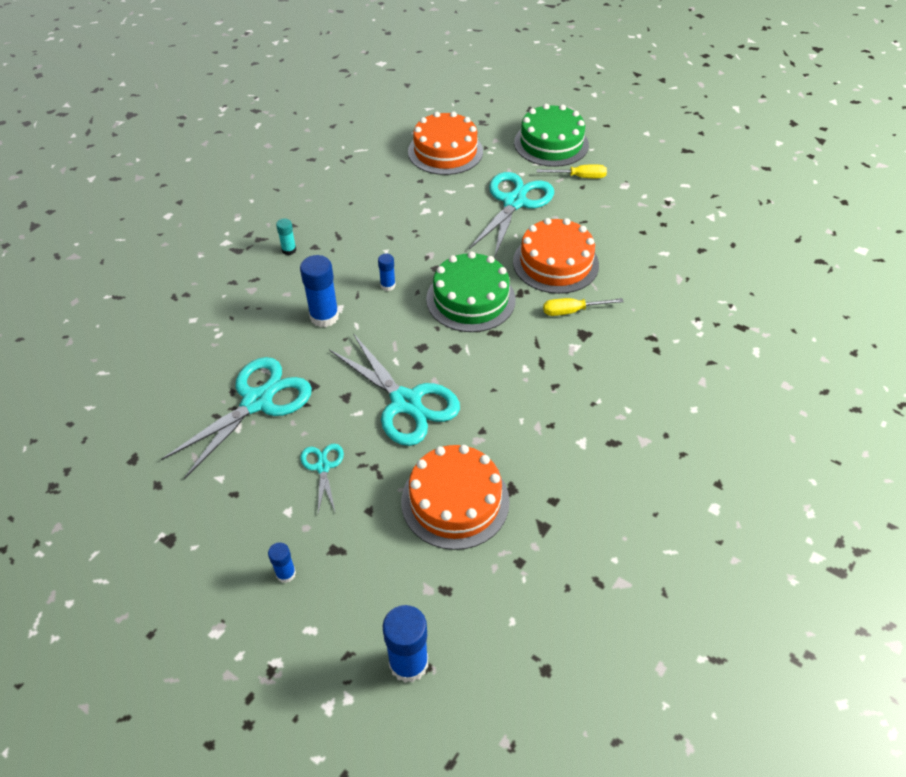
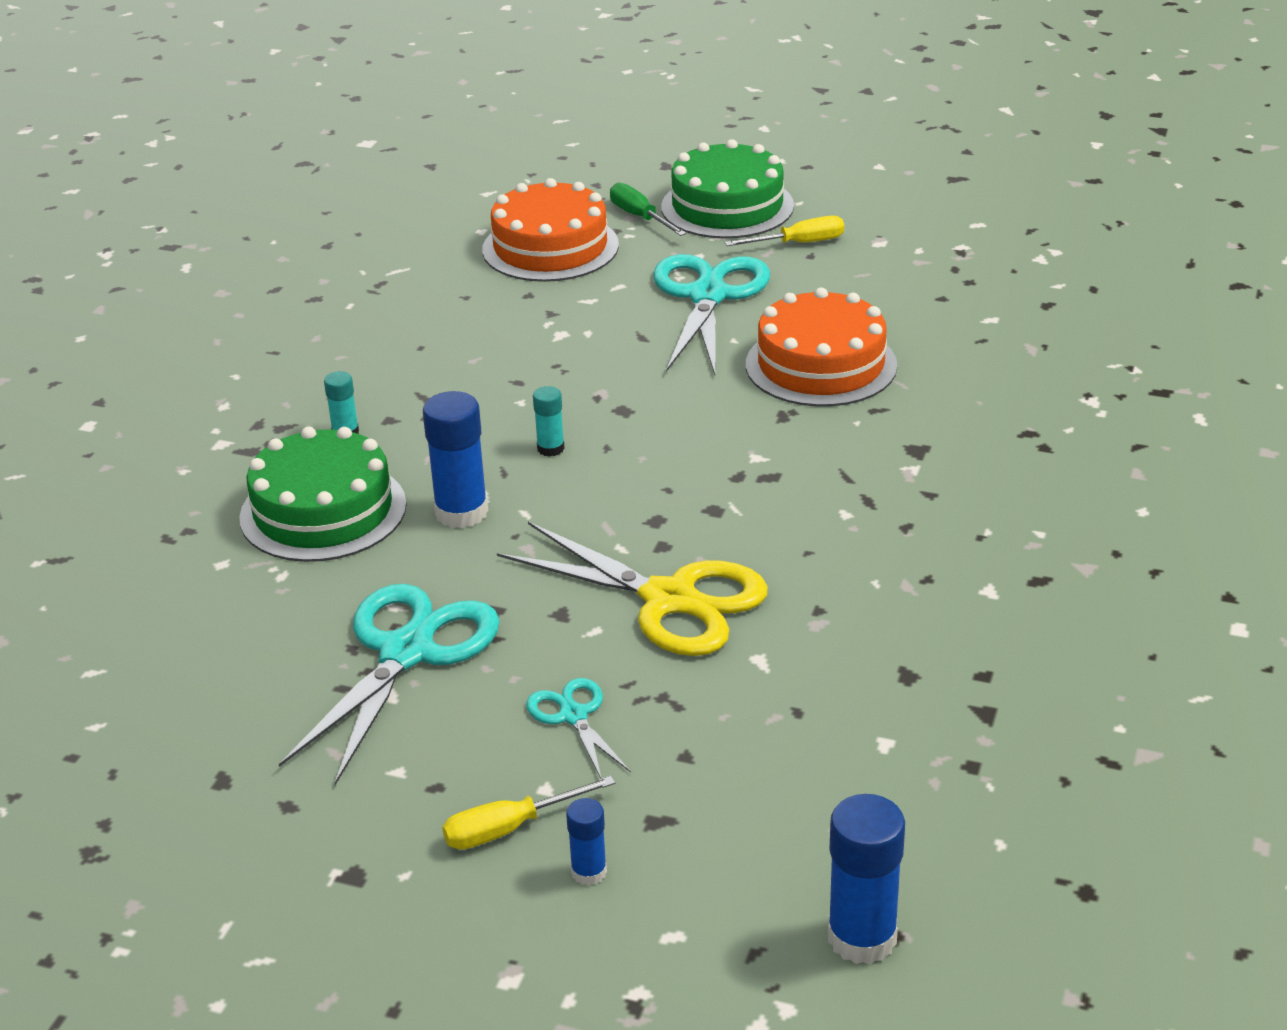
camera: 15 degrees left, 15 degrees down
(388, 285) = (550, 448): blue glue stick -> turquoise glue stick
(406, 402) = (669, 599): turquoise scissors -> yellow scissors
(455, 501) = (823, 711): orange cake -> none
(470, 299) = (704, 440): green cake -> green cake (323, 511)
(501, 141) = (640, 217): none -> green screwdriver
(572, 311) = (882, 423): yellow screwdriver -> yellow screwdriver (509, 828)

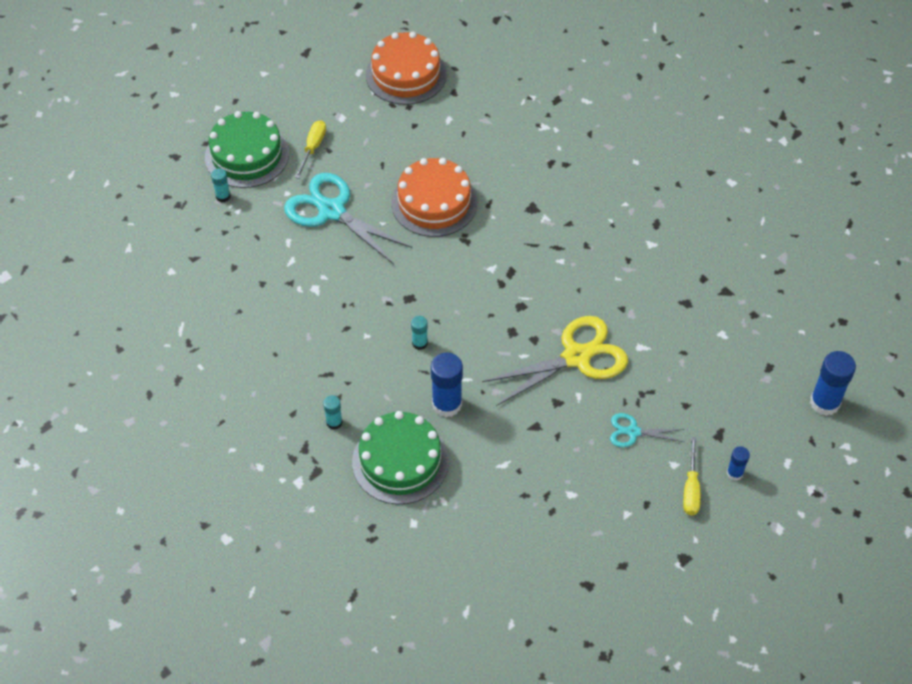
camera: 60 degrees left, 20 degrees up
(406, 652) = (543, 474): turquoise scissors -> none
(550, 247) = (220, 250): orange cake -> orange cake (406, 74)
(640, 217) = (223, 196): green screwdriver -> turquoise glue stick

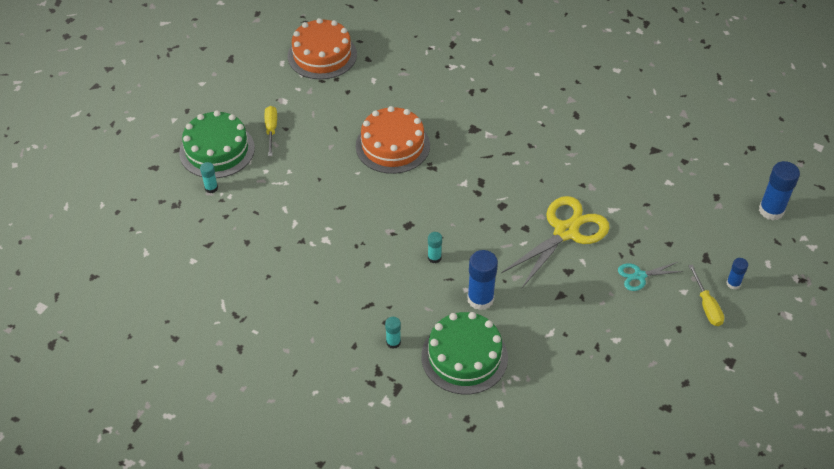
camera: 20 degrees left, 5 degrees down
(332, 211) = (310, 175): turquoise scissors -> none

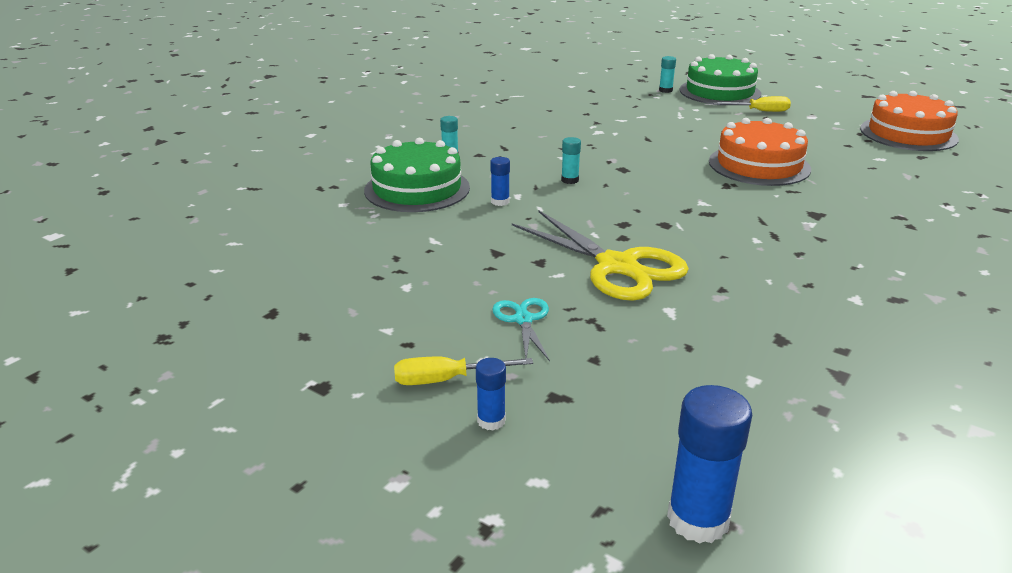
camera: 95 degrees right, 20 degrees down
(480, 299) = (500, 202): blue glue stick -> blue glue stick, size x0.54

